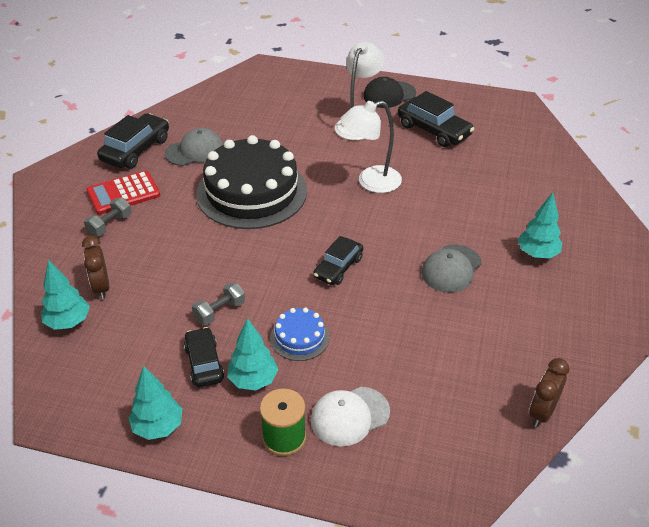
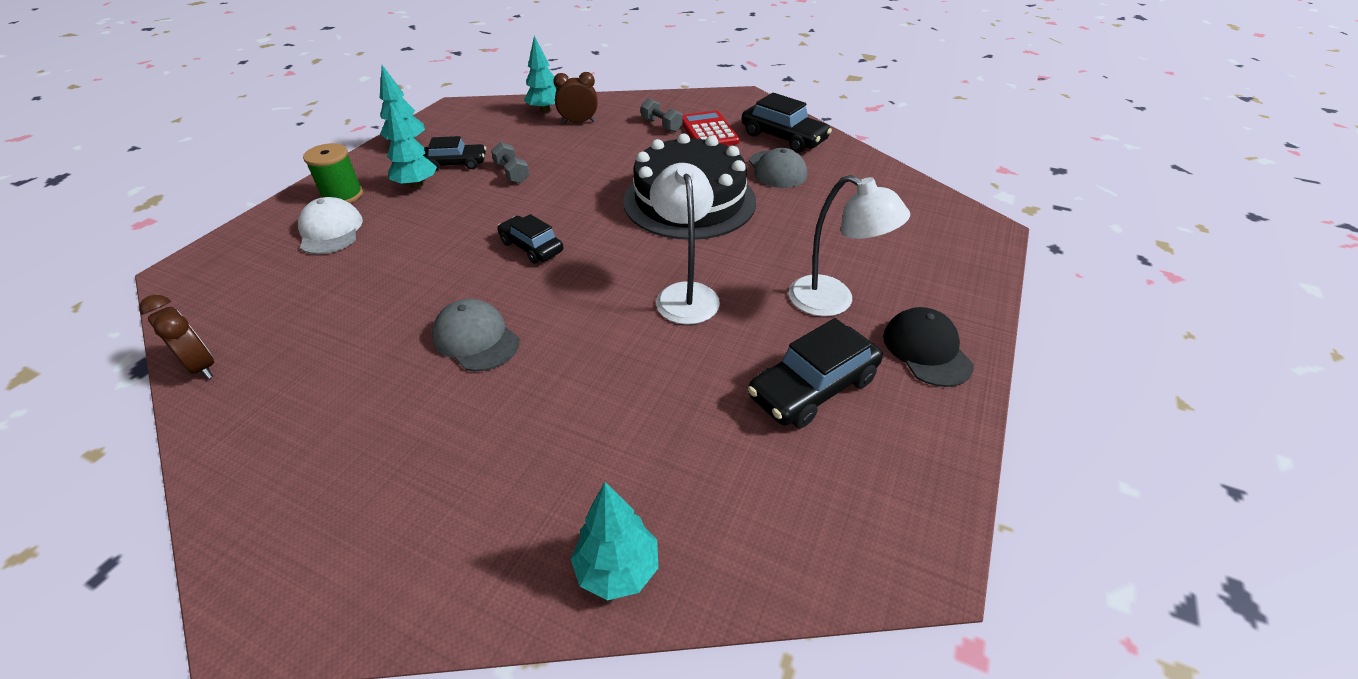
camera: 100 degrees right, 0 degrees up
(299, 337) = (447, 213): blue cake -> none
(537, 254) = (450, 444): turquoise tree -> turquoise tree (617, 570)

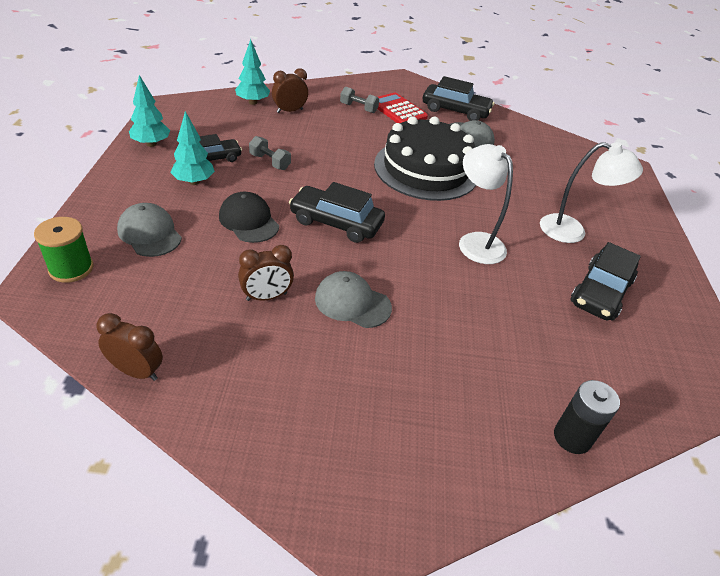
camera: 25 degrees left, 0 degrees up
(330, 231) = (149, 233): white cap -> grey cap
(342, 195) = (132, 199): green spool -> green spool (71, 268)
(389, 315) = (266, 297): none -> brown clock
(531, 247) = (336, 222): black car -> black car, size x1.50
(617, 570) = (572, 437): turquoise tree -> black battery
(926, 350) = (646, 254): black cap -> black cap (249, 221)

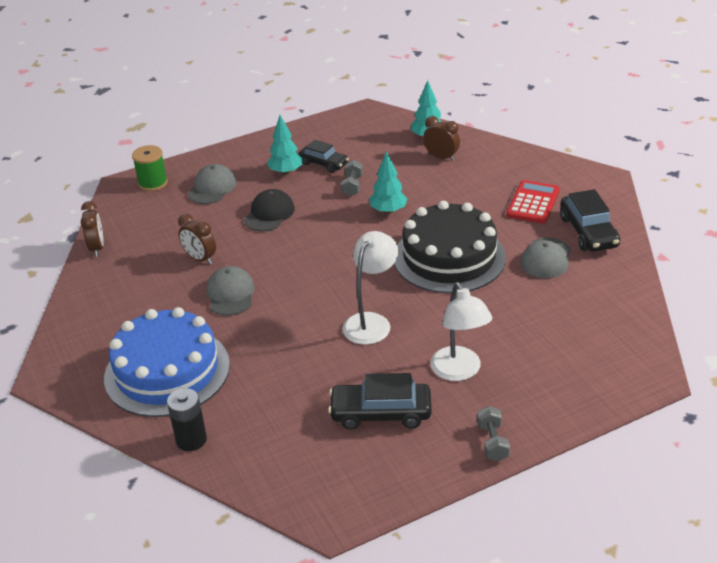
camera: 65 degrees right, 5 degrees down
(151, 144) = (308, 134): turquoise tree -> turquoise tree (388, 211)
(336, 222) = (313, 248): black car -> none
(358, 108) = (501, 183): grey dumbbell -> grey dumbbell (492, 442)
(442, 408) = (167, 371): none -> blue cake

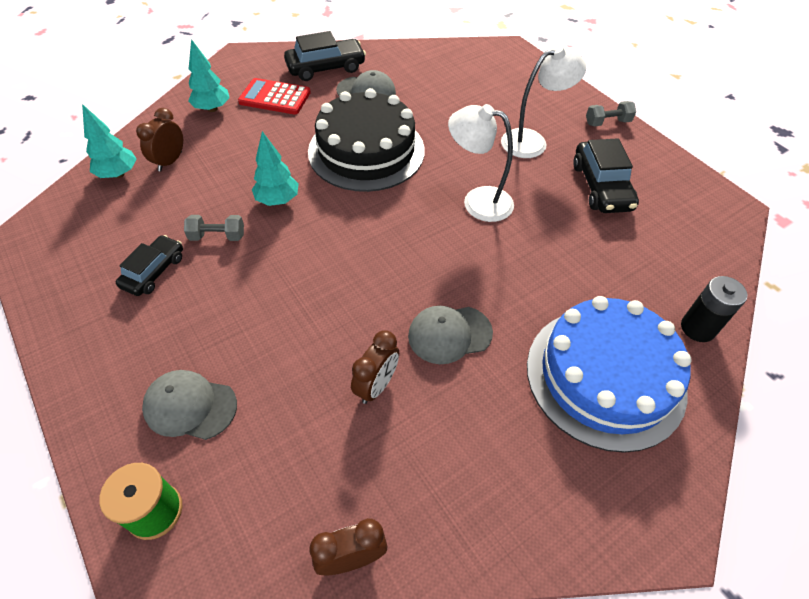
camera: 100 degrees left, 15 degrees up
(269, 214) = (272, 318): black cap -> none
(286, 172) = (166, 313): turquoise tree -> turquoise tree (212, 109)

